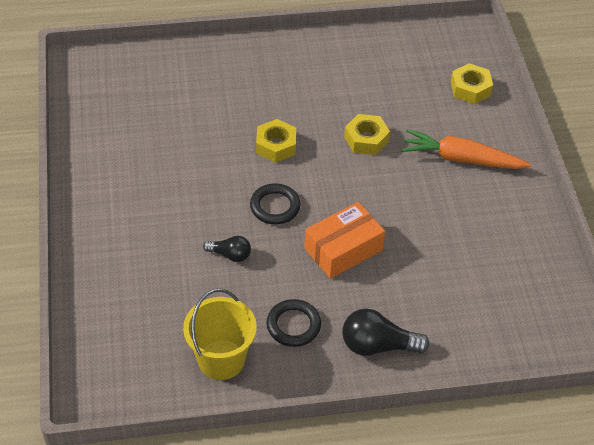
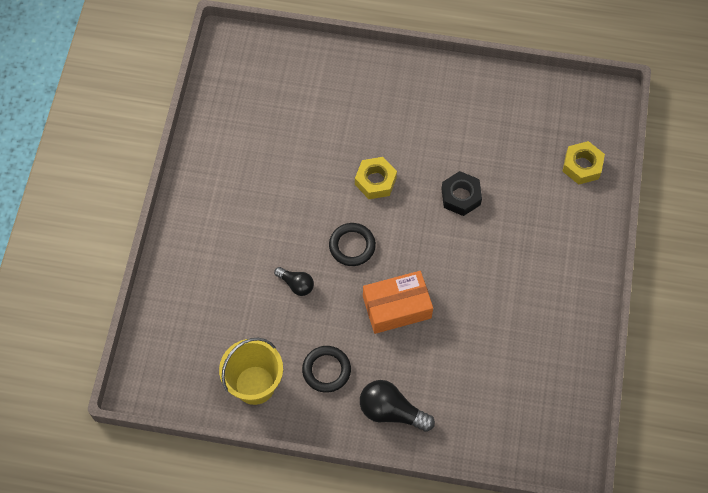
camera: 20 degrees right, 15 degrees up
(366, 139) = (461, 196): yellow nut -> black nut
(461, 159) = (541, 242): orange carrot -> none

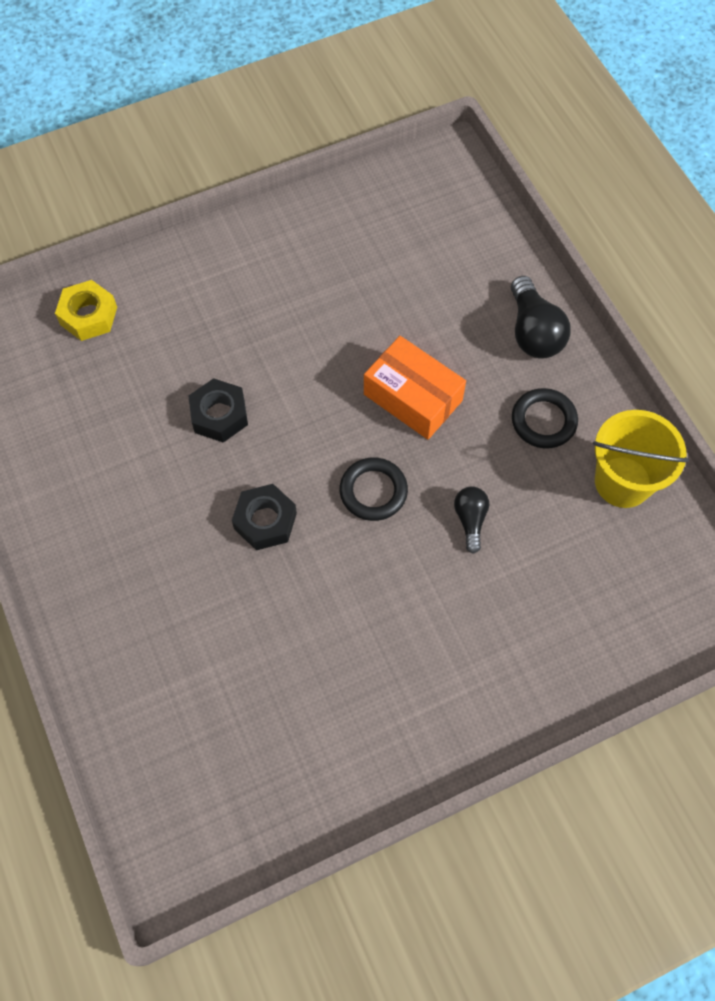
camera: 125 degrees left, 0 degrees up
(375, 181) = (265, 521): yellow nut -> black nut

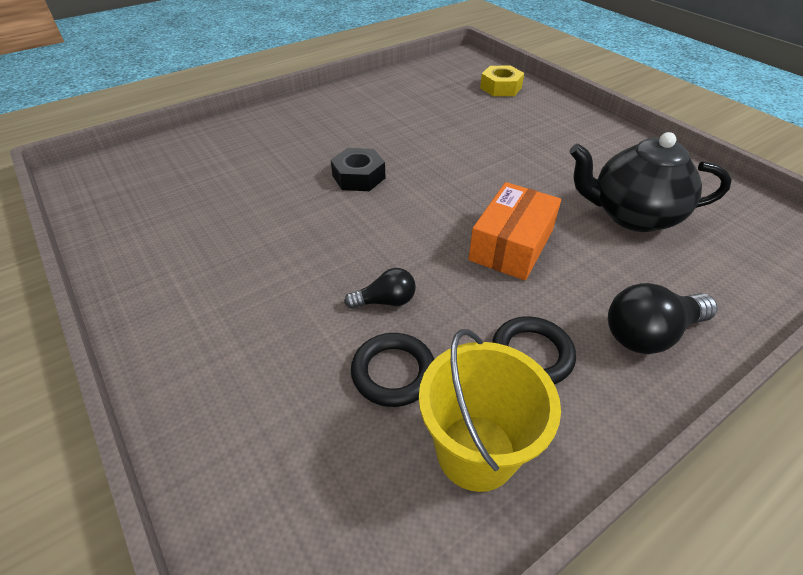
camera: 80 degrees right, 20 degrees down
(219, 415) = (445, 145): black nut -> none
(373, 491) = (401, 231): black ring -> black ring (393, 372)
(388, 282) = (632, 215): none -> black teapot

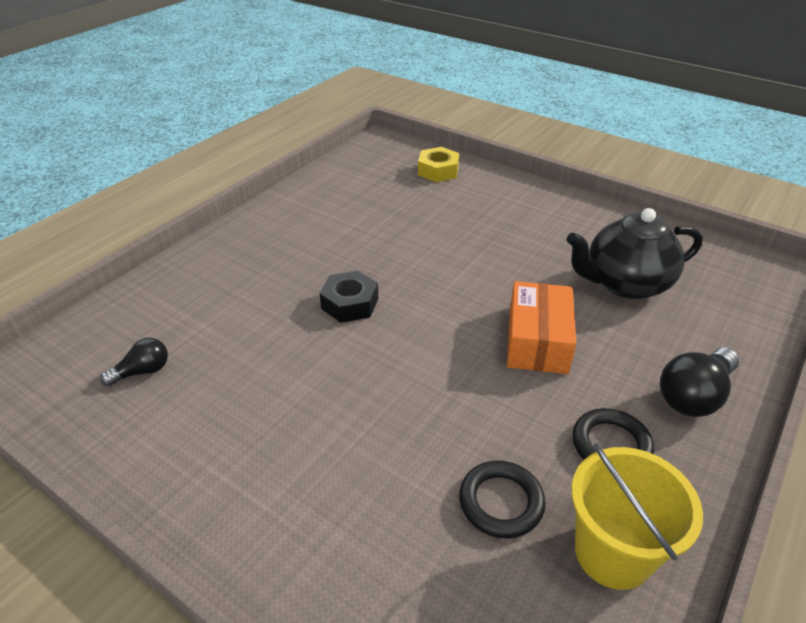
camera: 20 degrees left, 5 degrees down
(385, 301) = (453, 432): black light bulb -> black light bulb (142, 371)

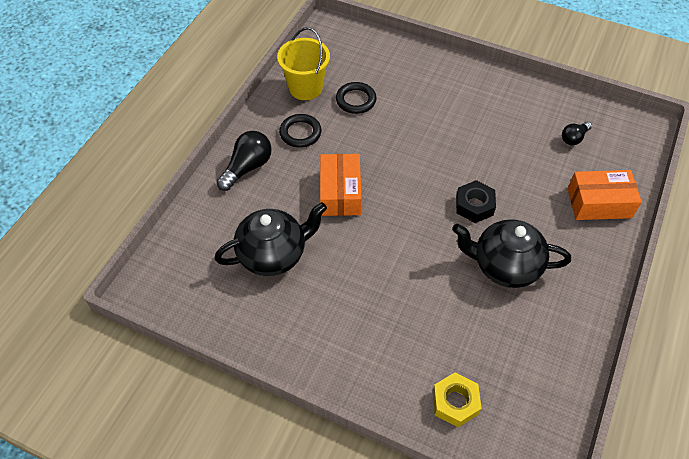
camera: 170 degrees right, 15 degrees up
(185, 287) = (599, 203): none -> orange box
(345, 245) = (504, 266): none -> black teapot

